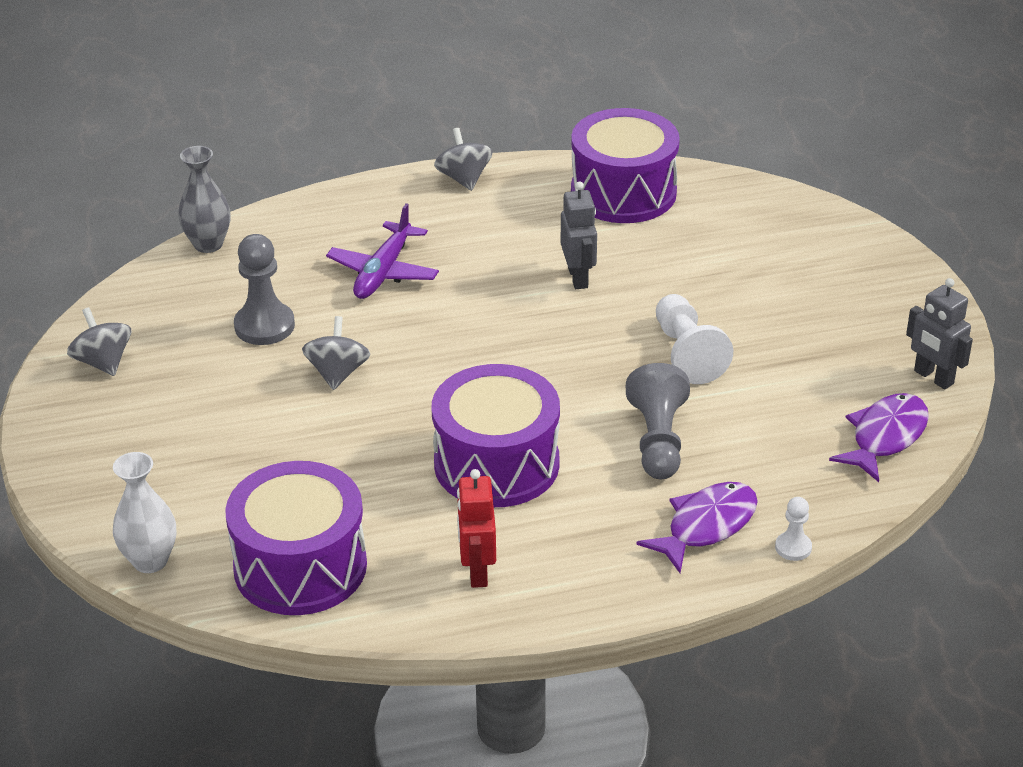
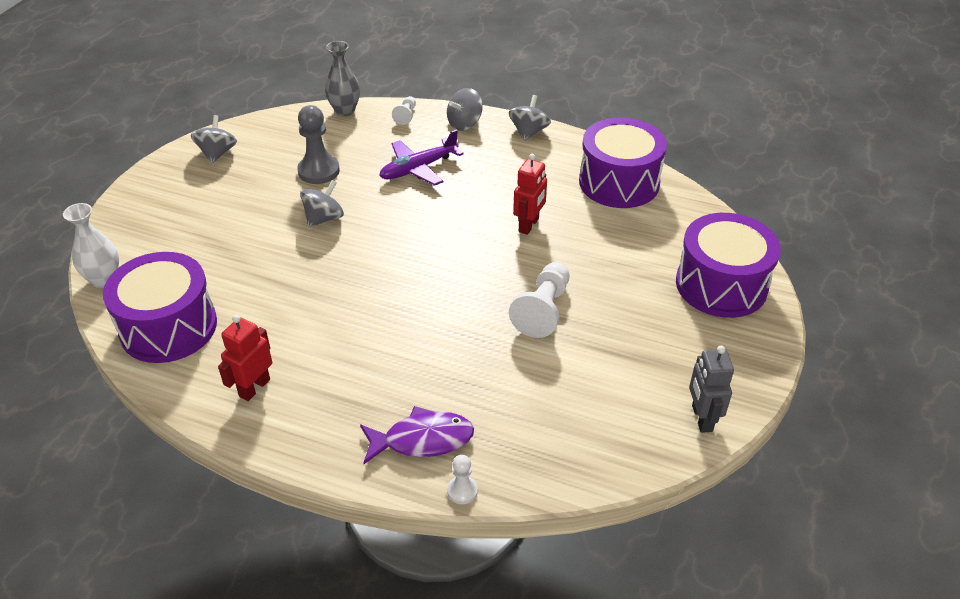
camera: 35 degrees right, 5 degrees up
(294, 219) = (406, 116): none -> white pawn
(377, 199) = (464, 124): none -> grey spinning top
(496, 464) = (345, 322): purple drum -> purple drum (721, 285)
(578, 278) = (529, 225): grey robot -> red robot
(658, 440) = (458, 360): grey pawn -> none
(885, 437) = (617, 444): purple fish -> none

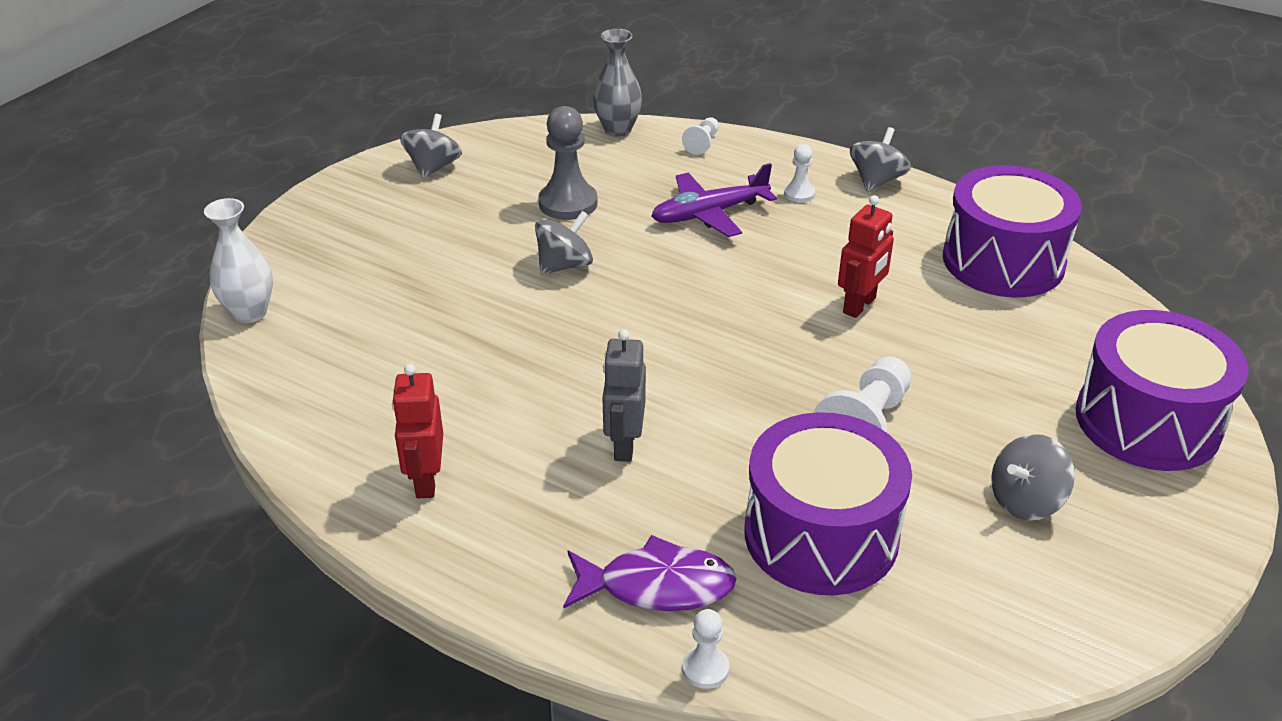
camera: 10 degrees right, 5 degrees down
(168, 327) = (323, 384): purple drum -> purple drum (821, 535)
(254, 387) = (426, 480): red robot -> red robot turned 45 degrees counterclockwise
(464, 124) = (784, 161): grey spinning top -> grey spinning top (1025, 501)
(478, 147) = (799, 194): none -> white pawn
(701, 418) = (1095, 613): grey robot -> grey robot (624, 445)

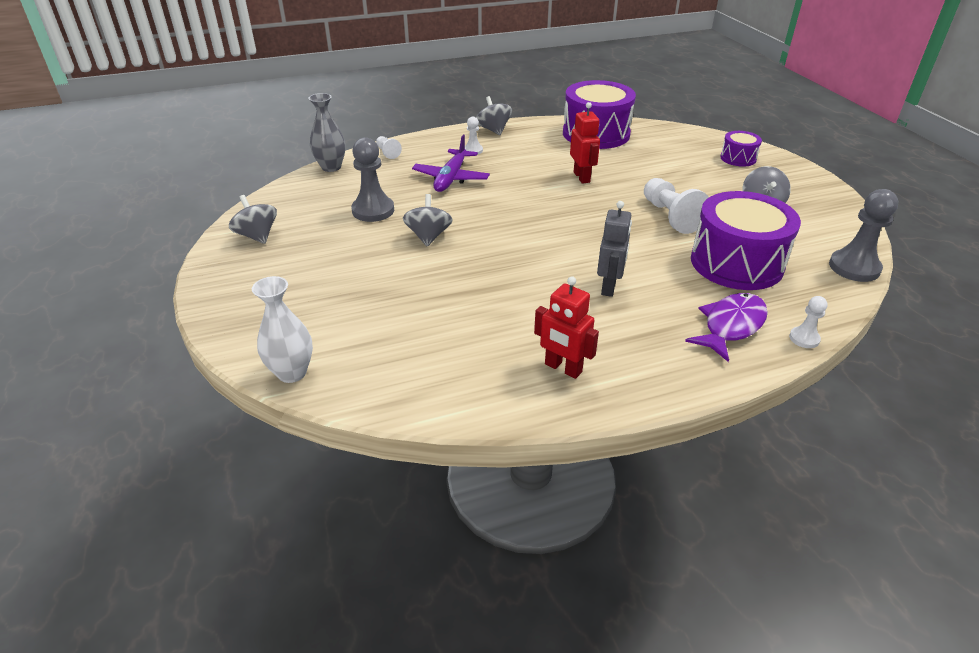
camera: 50 degrees left, 0 degrees up
(624, 445) = (609, 287): grey robot -> grey robot turned 120 degrees counterclockwise
(967, 666) = (854, 267): none -> grey pawn
(1147, 421) = (738, 158): purple drum -> purple drum, size x0.49

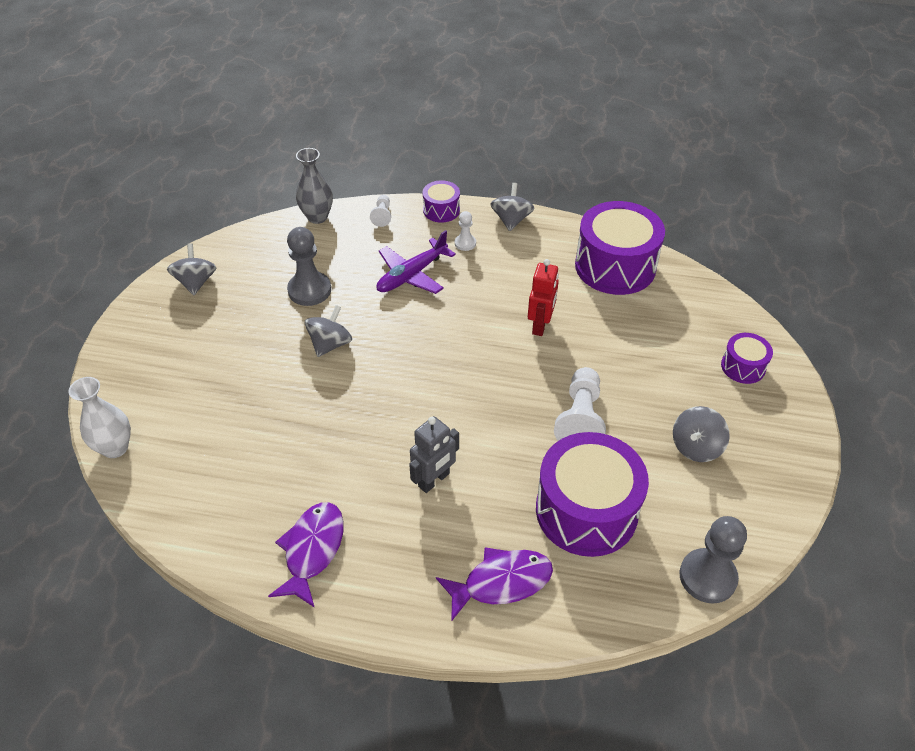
camera: 30 degrees right, 10 degrees up
(433, 138) = (441, 210): none -> purple drum
(563, 368) = (312, 550): red robot -> purple fish
(804, 338) = (556, 633): white pawn -> none

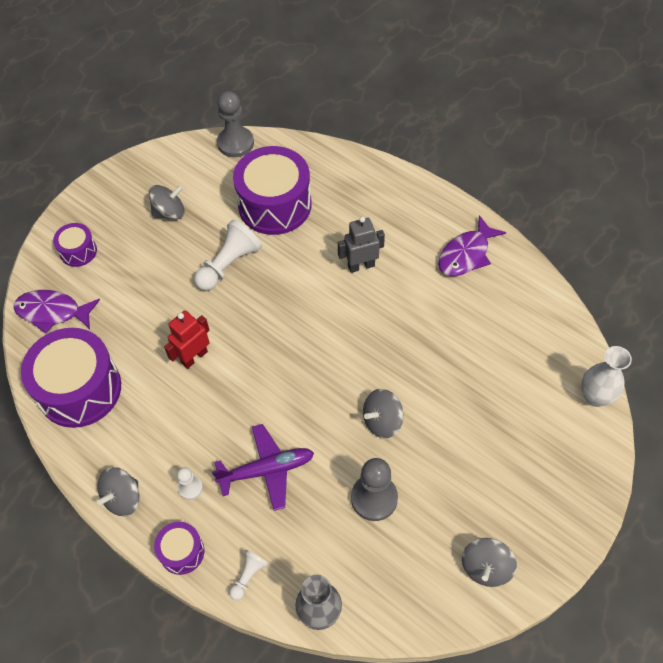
camera: 150 degrees left, 10 degrees up
(501, 582) = (356, 188): purple fish -> purple fish (52, 312)

